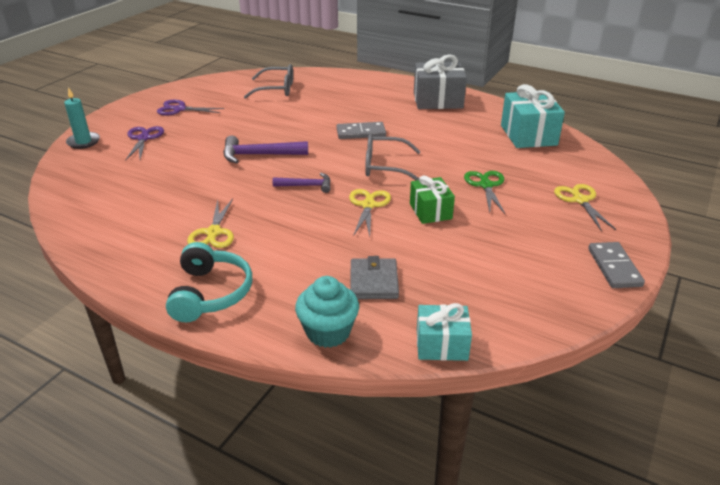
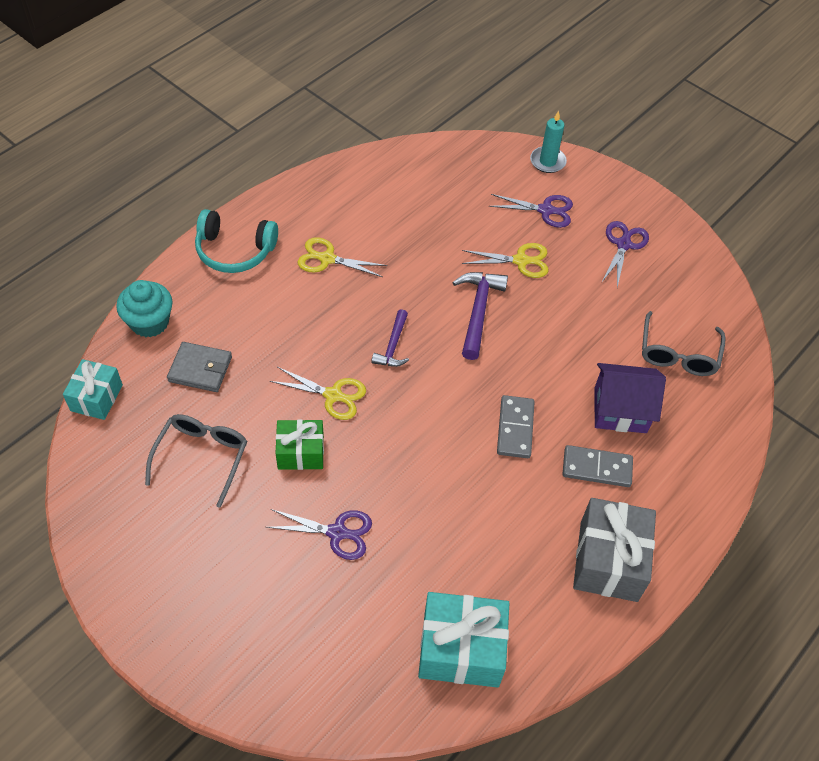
camera: 100 degrees right, 20 degrees up
(329, 103) = (620, 410): none -> purple house
(384, 166) = (416, 433): grey glasses -> grey glasses (202, 457)
(486, 185) = (337, 532): green scissors -> purple scissors
(580, 200) = (267, 632): yellow scissors -> yellow scissors (520, 261)
(614, 267) = (129, 598): grey domino -> grey domino (597, 468)

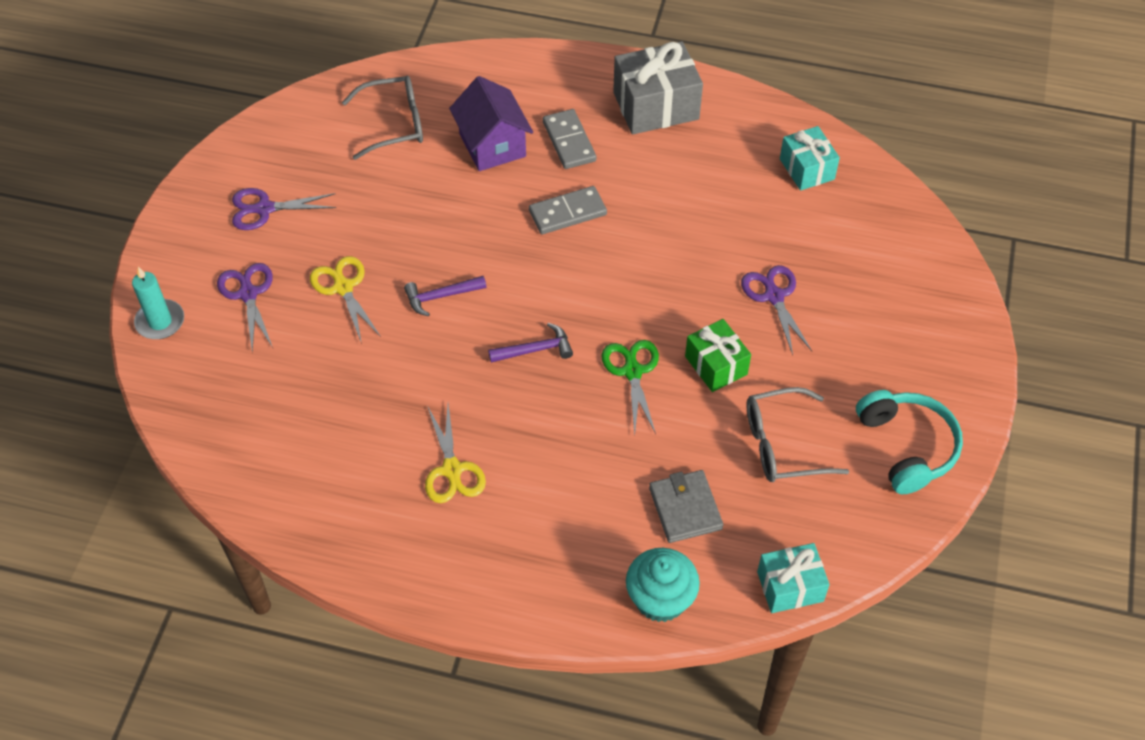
camera: 115 degrees left, 0 degrees up
(234, 251) = (499, 573): turquoise headphones -> turquoise headphones (907, 447)
(333, 395) = (632, 371): yellow scissors -> green scissors
(461, 649) = (806, 169): turquoise gift -> turquoise gift, size x0.62
(478, 312) = (441, 296): purple hammer -> purple hammer, size x0.64

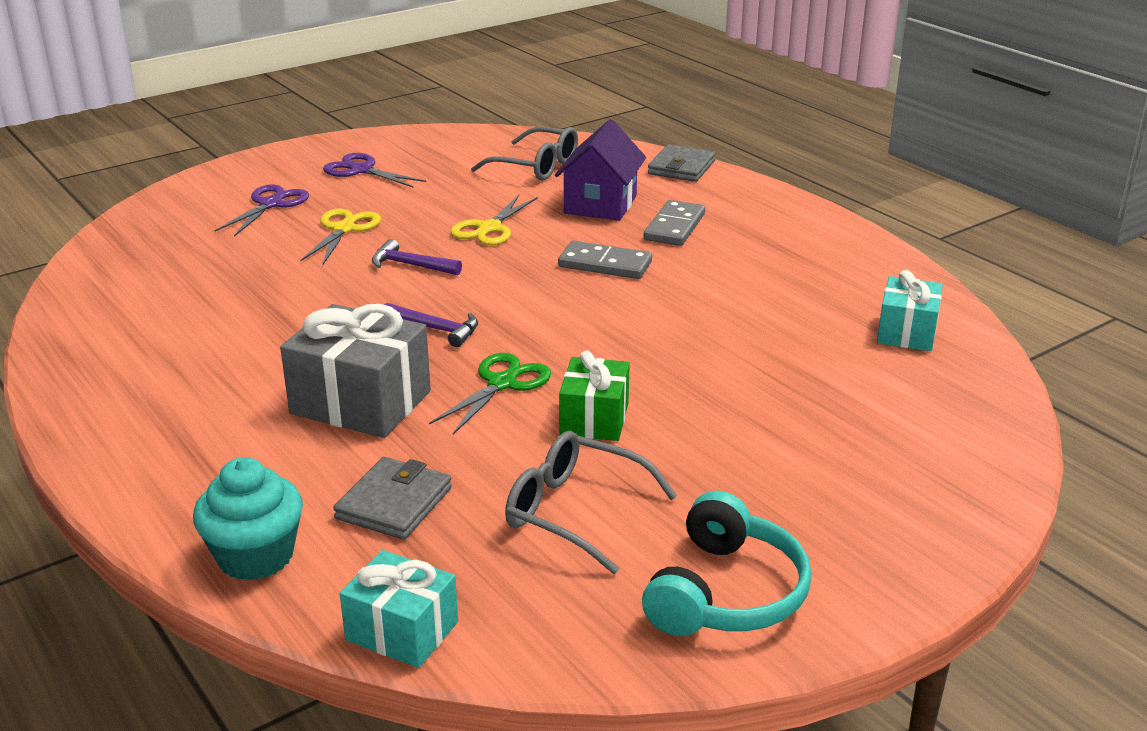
camera: 40 degrees right, 25 degrees down
(160, 321) = (187, 192): turquoise candle -> none
(452, 469) = (237, 365): yellow scissors -> yellow scissors (489, 228)
(501, 64) = (681, 167): none -> grey wallet
(656, 106) = (795, 237): grey gift -> grey gift (361, 402)
(774, 296) = (735, 401): purple scissors -> none

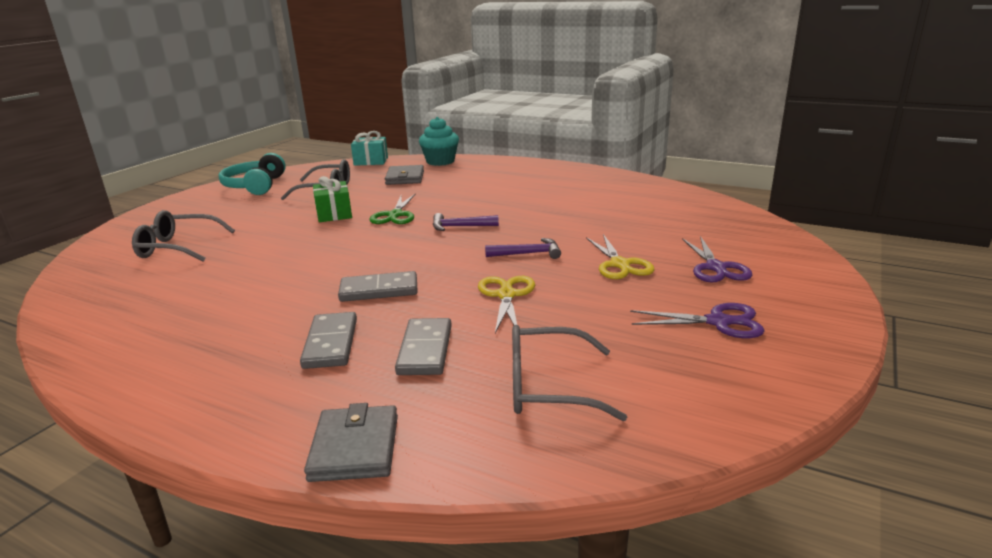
camera: 155 degrees right, 5 degrees down
(361, 402) = (459, 195): grey gift -> none
(600, 205) = (425, 350): purple house -> grey domino
(856, 408) = (178, 247): none -> grey glasses
(906, 332) = (116, 297): turquoise gift -> none

